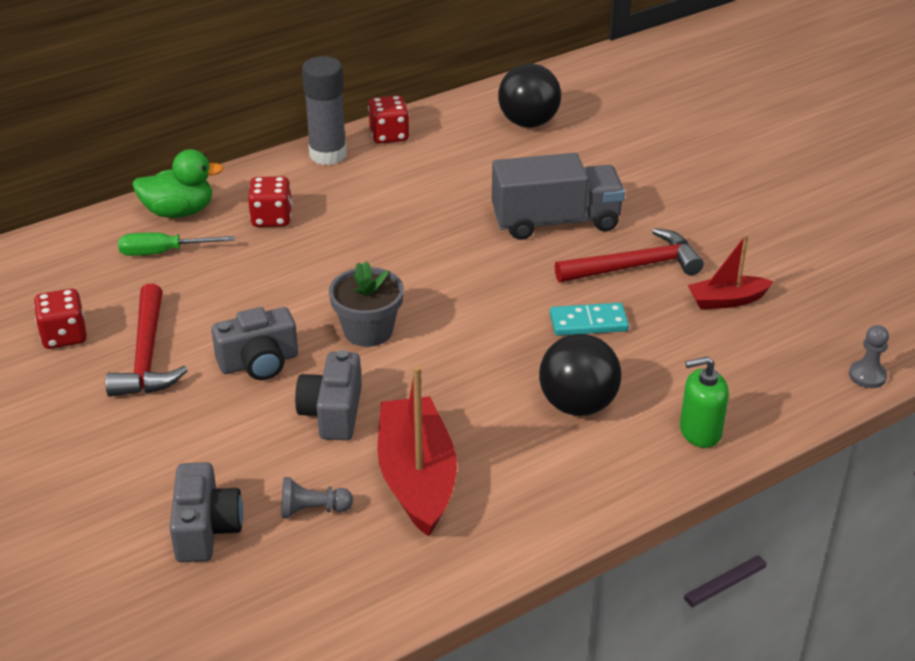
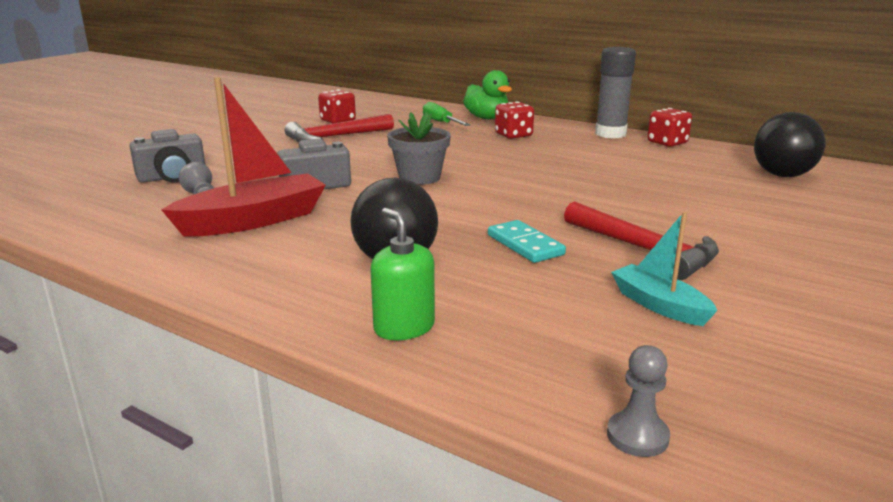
camera: 65 degrees right, 15 degrees down
(259, 362) = (353, 159): grey camera -> none
(555, 221) = (657, 208): grey truck -> none
(727, 300) = (659, 305): red boat -> turquoise boat

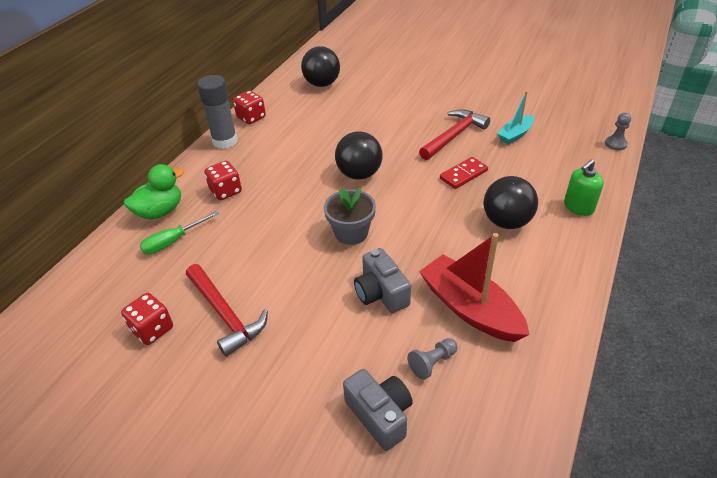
camera: 95 degrees left, 20 degrees up
(525, 245) = (463, 174): turquoise domino -> red domino
(536, 186) = (359, 174): none -> black ball

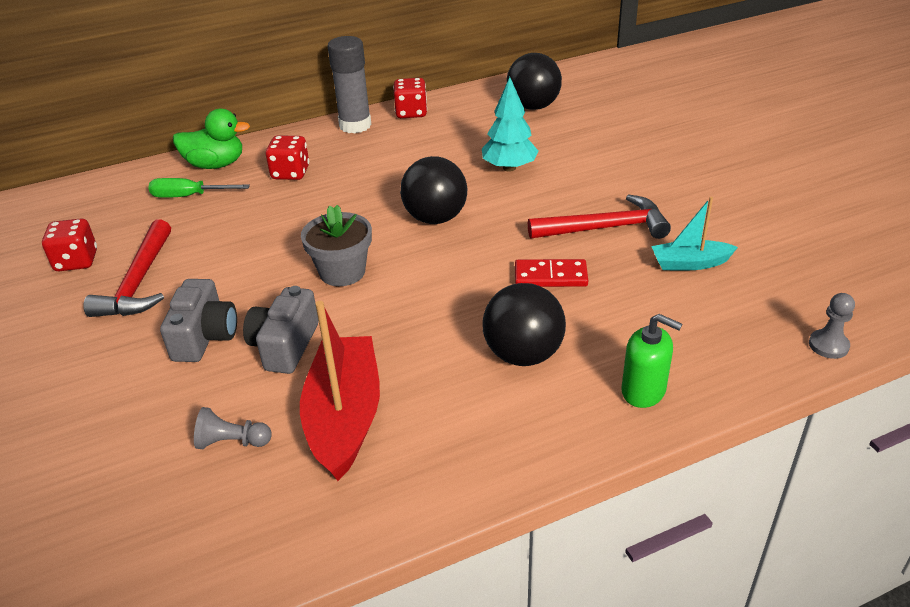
camera: 40 degrees right, 5 degrees down
(359, 126) = (509, 168): none -> turquoise tree
(380, 415) = (123, 453): grey camera -> grey camera (205, 337)
(578, 207) = (643, 391): green soap dispenser -> green soap dispenser turned 150 degrees counterclockwise

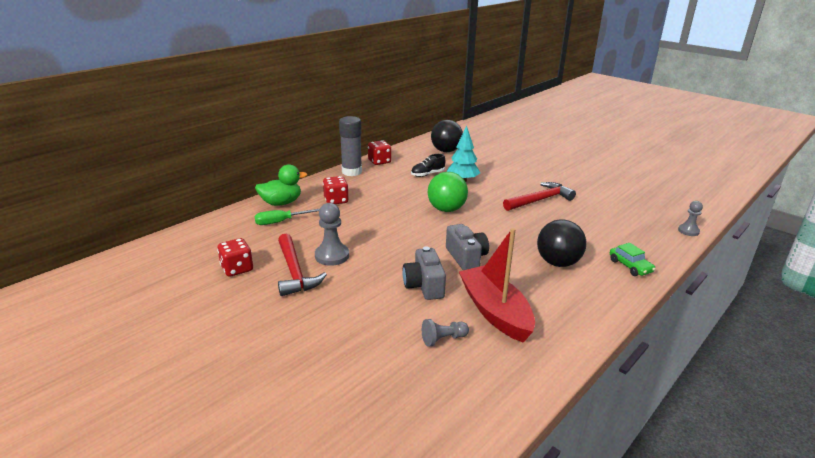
camera: 25 degrees left, 10 degrees down
(205, 337) = (370, 291): grey camera -> grey camera (466, 257)
(206, 266) = (332, 256): none -> grey pawn
(342, 272) = (420, 244): grey flower pot -> none
(435, 218) = (446, 209): black ball -> green ball
(464, 147) = (427, 174): none -> black shoe
(550, 276) = (535, 226): red domino -> none
(643, 391) = (630, 266): green soap dispenser -> green car
(690, 263) = (595, 208): turquoise boat -> none

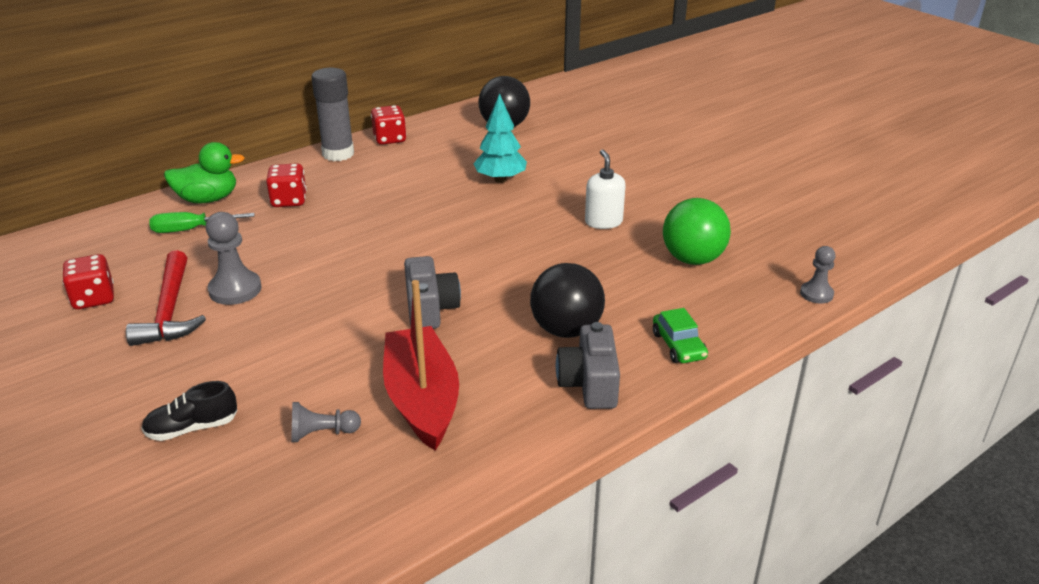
camera: 10 degrees right, 5 degrees up
(424, 285) = (342, 348): grey camera -> grey camera (589, 384)
(427, 174) = (452, 165): black shoe -> black shoe (192, 428)
(446, 209) = (446, 227): green ball -> green ball (692, 259)
(540, 200) = (603, 222): red hammer -> white soap dispenser

